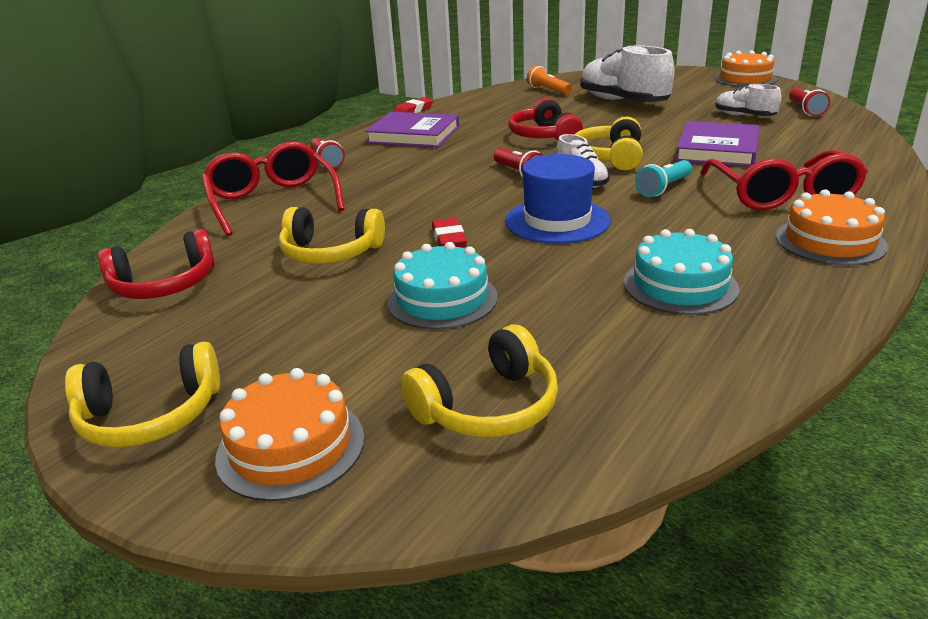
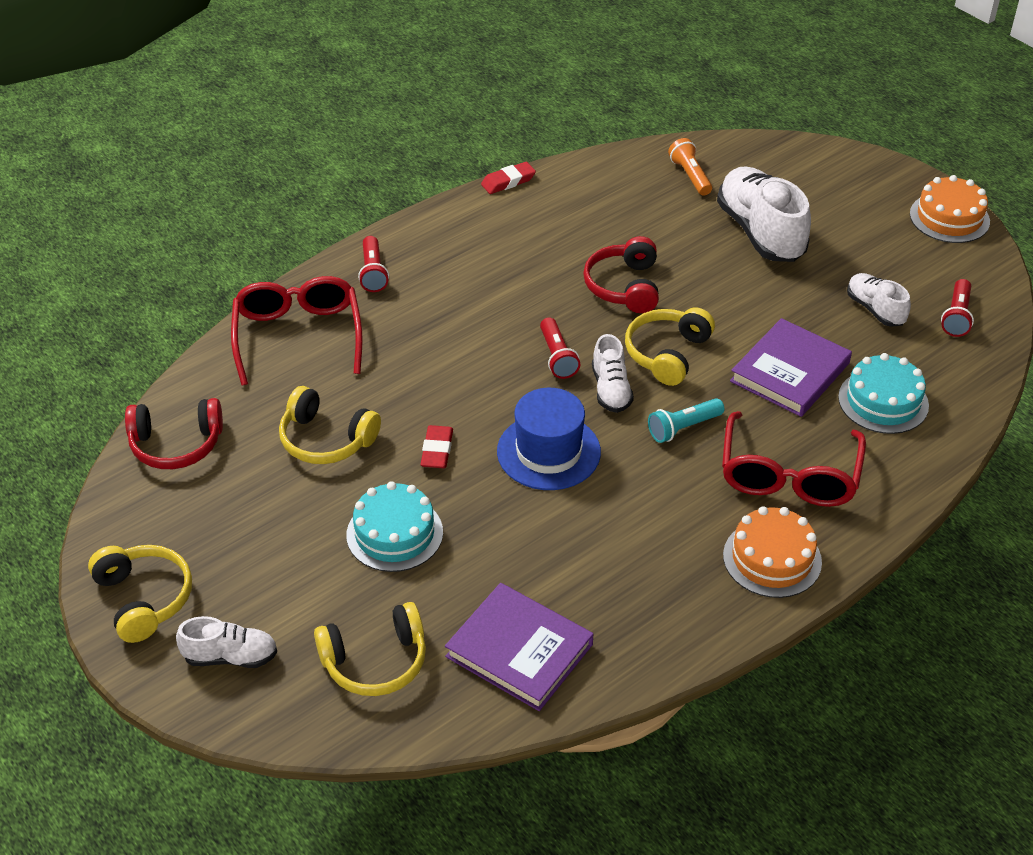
camera: 15 degrees right, 15 degrees up
(150, 416) = (144, 599): yellow headphones -> yellow headphones turned 120 degrees counterclockwise
(291, 447) = (231, 657): orange cake -> white shoe
(413, 135) = (485, 241): purple book -> purple book (519, 650)
(680, 285) = (597, 576): turquoise cake -> turquoise cake (883, 401)

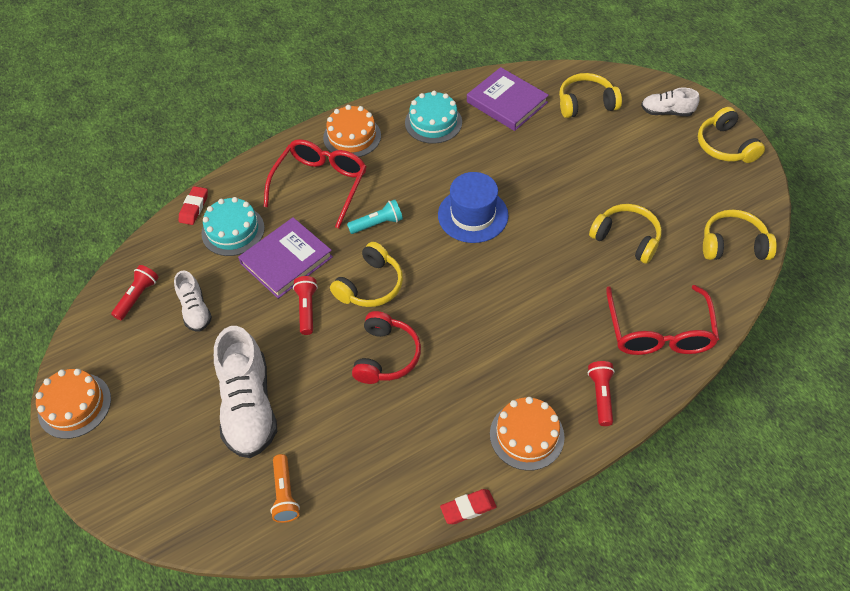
camera: 170 degrees left, 10 degrees up
(176, 444) = (733, 245): red headphones -> yellow headphones
(394, 533) = (577, 170): turquoise cake -> turquoise cake (433, 122)
(437, 450) = (549, 223): red eraser -> red eraser (194, 208)
(454, 235) = (526, 435): none -> orange cake
(557, 357) = (454, 291): red flashlight -> red flashlight (307, 309)
(611, 390) = (420, 258): white shoe -> none

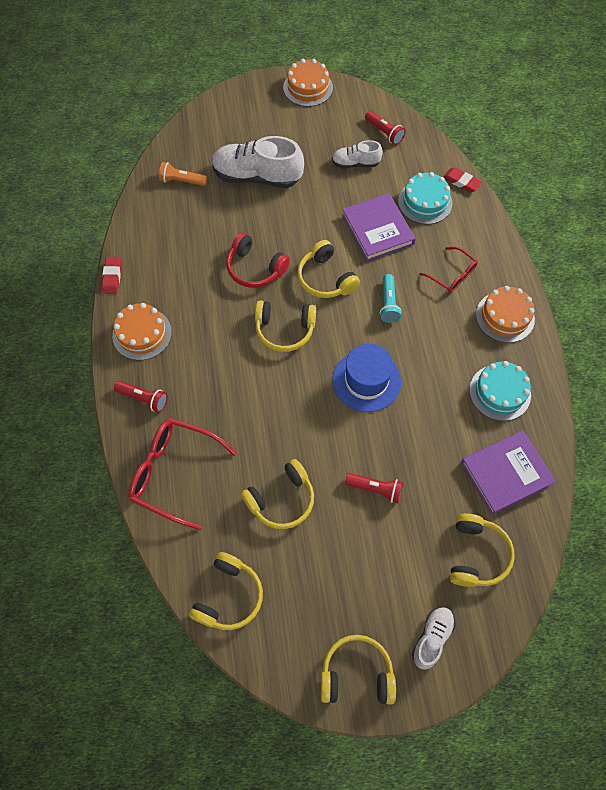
camera: 110 degrees right, 10 degrees up
(307, 309) = (323, 230): red flashlight -> red flashlight (375, 489)
(321, 184) = (452, 275): red glasses -> red glasses, size x0.57
(451, 299) = (284, 330): none -> yellow headphones

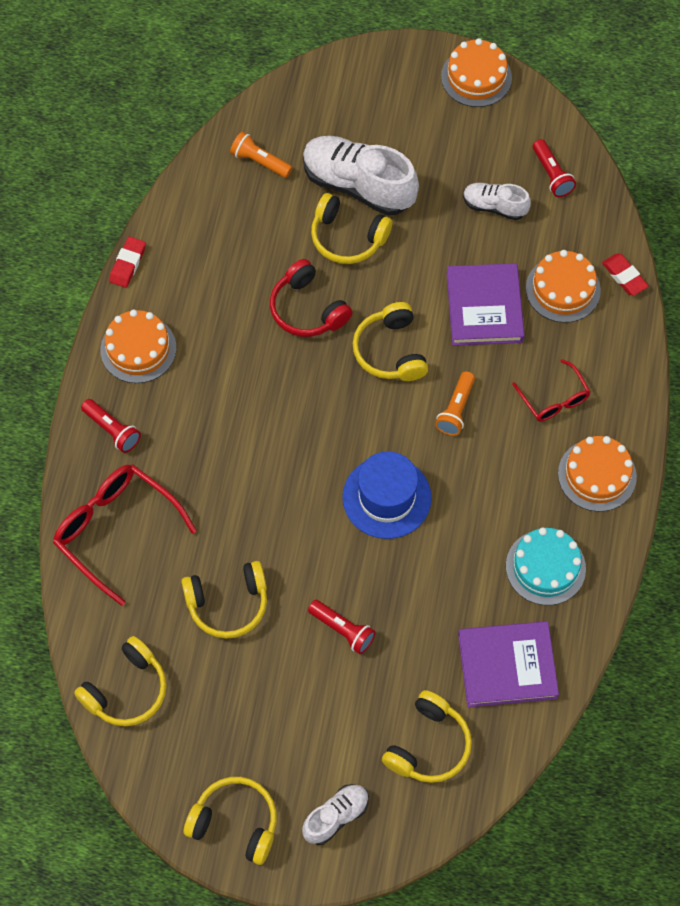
camera: 20 degrees right, 0 degrees up
(284, 330) = (313, 400): yellow headphones -> yellow headphones (347, 237)
(388, 304) = (456, 410): turquoise flashlight -> orange flashlight
(425, 202) = (563, 289): turquoise cake -> orange cake

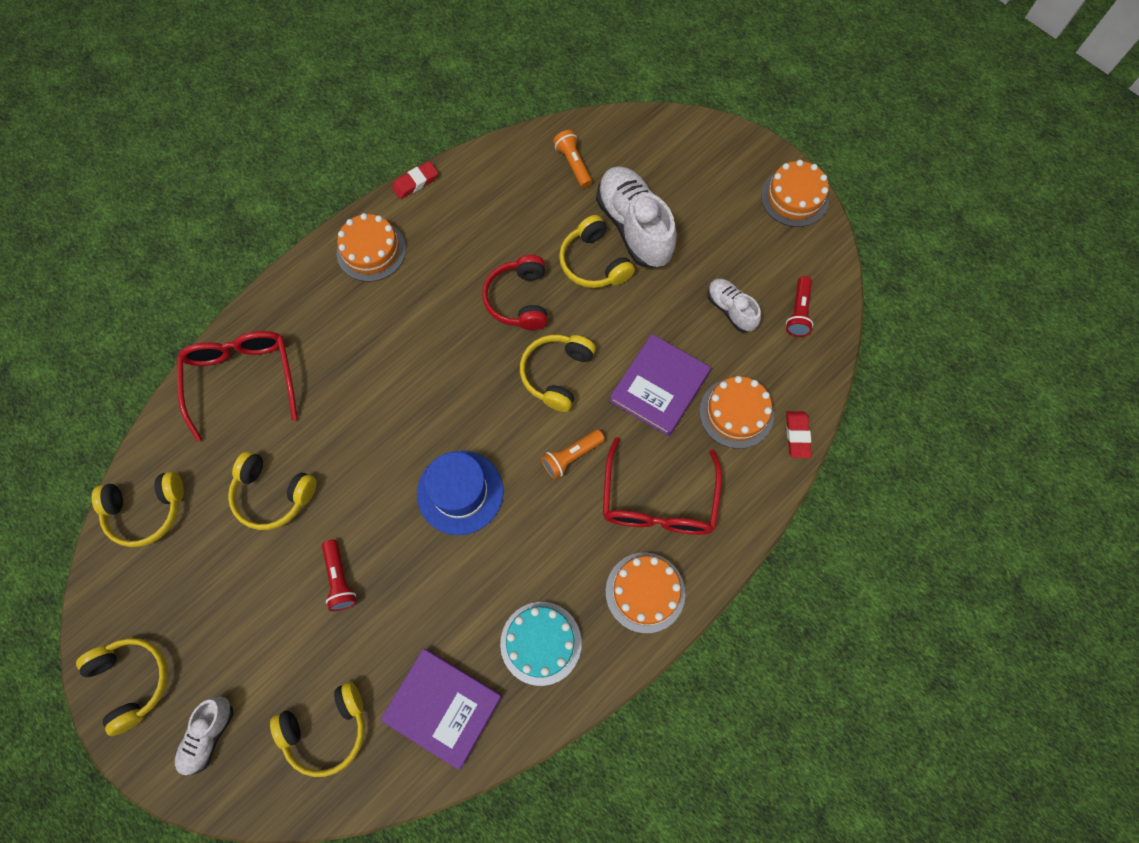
camera: 35 degrees right, 5 degrees up
(112, 430) = (303, 300): red flashlight -> none
(336, 816) = (208, 735): white shoe -> white shoe turned 120 degrees clockwise
(554, 399) = (658, 501): red glasses -> red glasses, size x1.75

